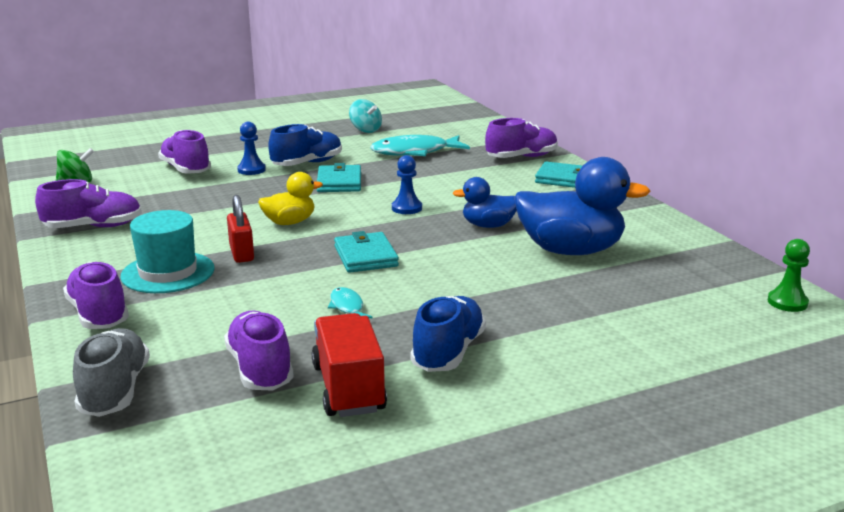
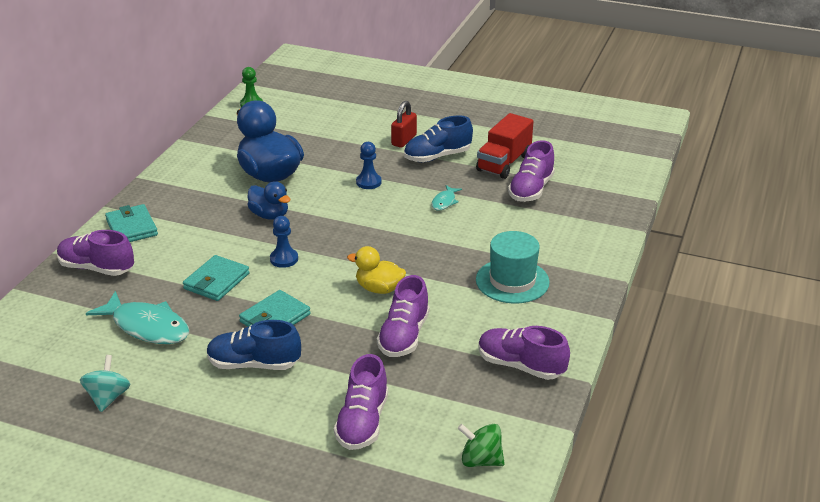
camera: 135 degrees left, 10 degrees up
(98, 314) = (582, 266): purple shoe -> purple shoe (404, 336)
(115, 391) = (609, 211): grey shoe -> none
(241, 253) = (448, 274): red padlock -> red padlock (404, 140)
(251, 170) = (310, 383): blue pawn -> blue pawn (368, 182)
(366, 256) = (381, 230): turquoise wallet -> turquoise wallet (216, 281)

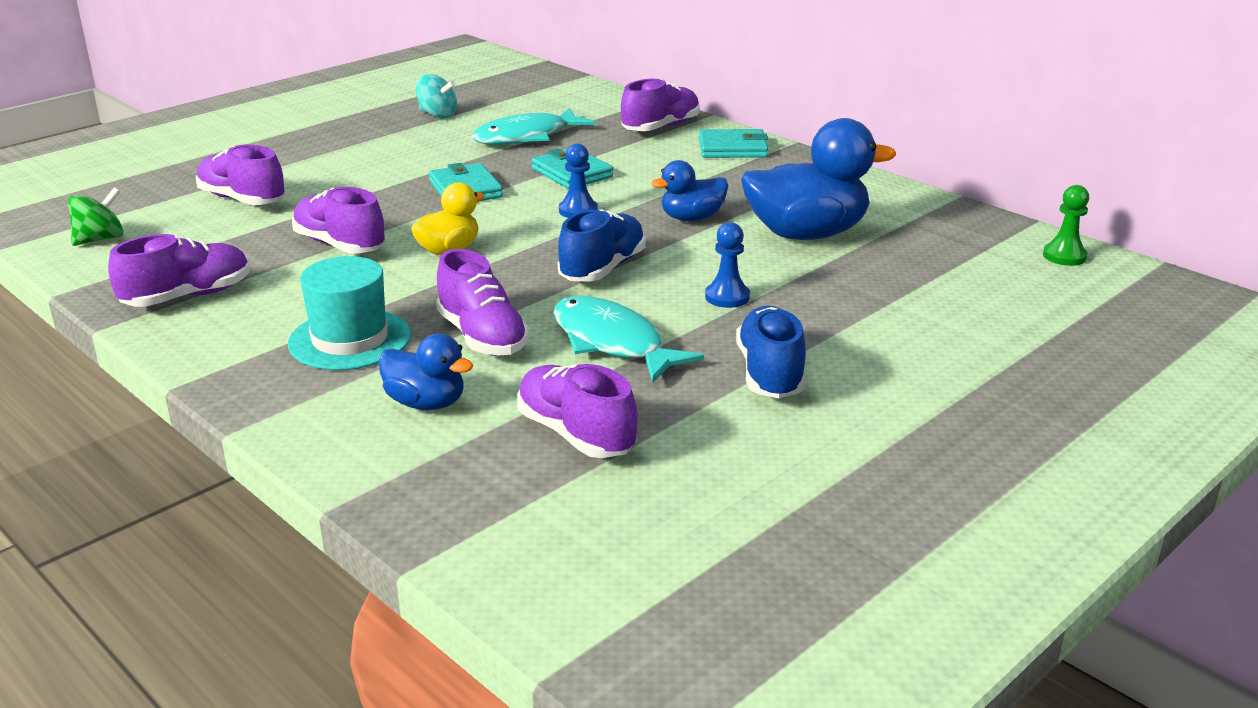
camera: 115 degrees right, 5 degrees down
(254, 364) = (401, 170): blue shoe -> blue shoe (602, 269)
(404, 140) = (855, 357): red padlock -> none
(444, 202) = (612, 343): turquoise fish -> turquoise fish, size x2.06
(472, 240) = (482, 337): none -> purple shoe
(504, 163) = (695, 435): red truck -> none
(545, 235) = (426, 403): none -> blue duck

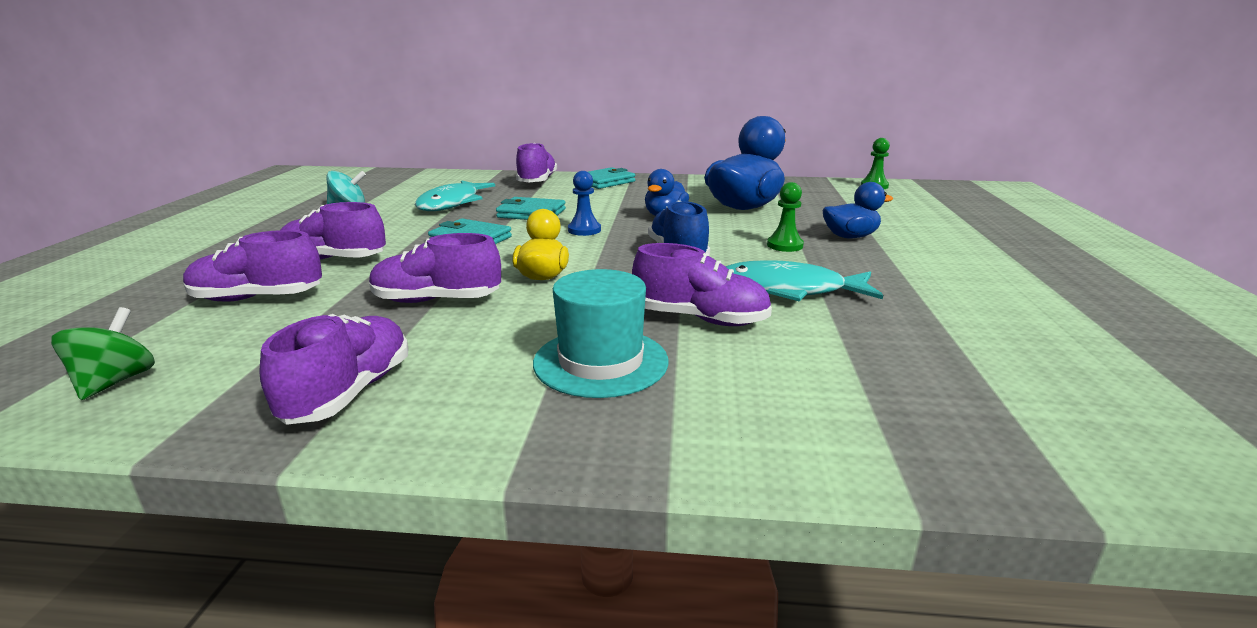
camera: 40 degrees left, 5 degrees down
(426, 403) = (772, 380): blue duck -> blue duck (850, 237)
(576, 434) = (913, 352): purple shoe -> purple shoe (334, 259)
(727, 297) = (784, 245): blue pawn -> green pawn
(770, 373) = (907, 273): blue shoe -> none

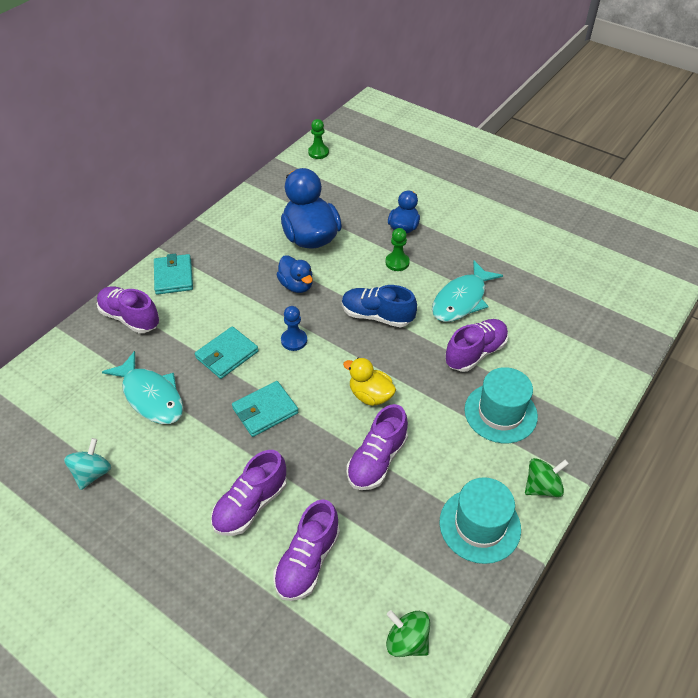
camera: 60 degrees left, 25 degrees up
(349, 393) = (480, 525): purple shoe -> turquoise hat
(463, 434) = (542, 487): none -> green spinning top

